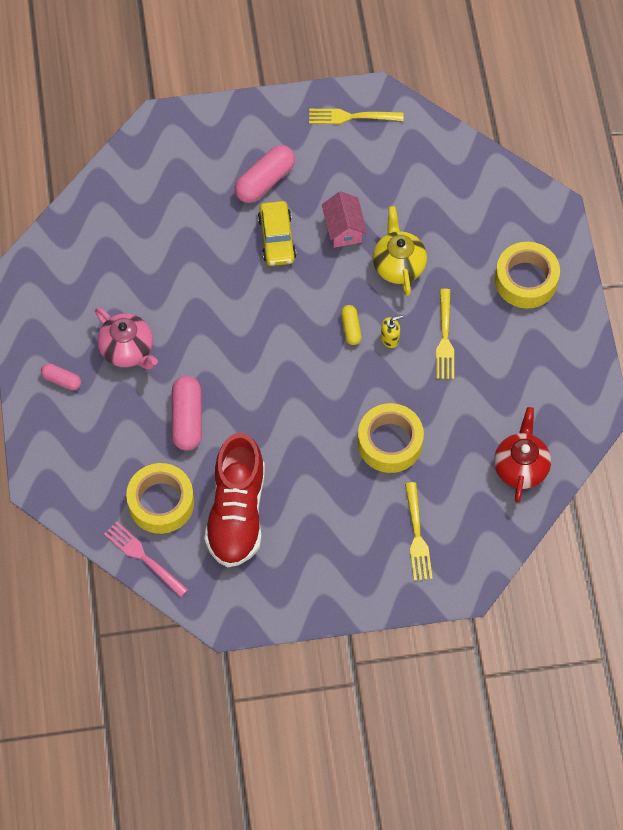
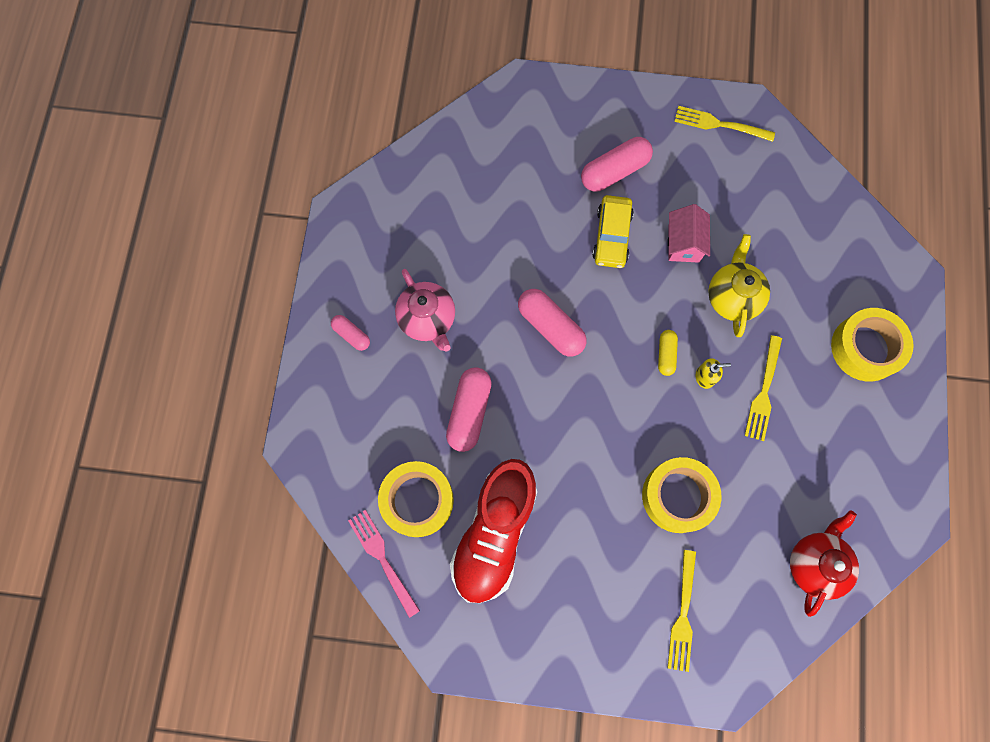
camera: 15 degrees right, 10 degrees up
(241, 329) = (550, 327): none -> pink capsule

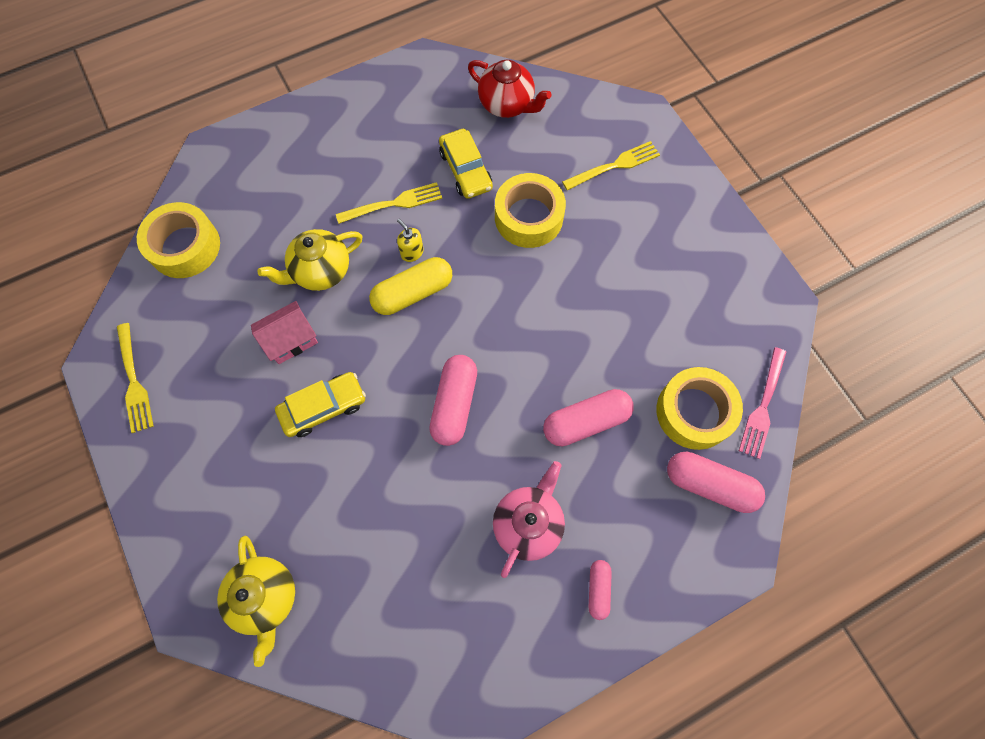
camera: 125 degrees left, 5 degrees down
(494, 534) = (668, 331): red shoe -> none
(502, 132) = (266, 597): none -> yellow teapot
(614, 171) = (248, 449): pink capsule -> pink capsule (709, 485)
(666, 355) = (413, 293): yellow capsule -> yellow capsule, size x1.79
(762, 475) = (465, 170): none -> yellow car
(815, 563) = (507, 105): red teapot -> red teapot turned 135 degrees counterclockwise
(865, 348) = (303, 153): yellow tape -> yellow tape (185, 246)

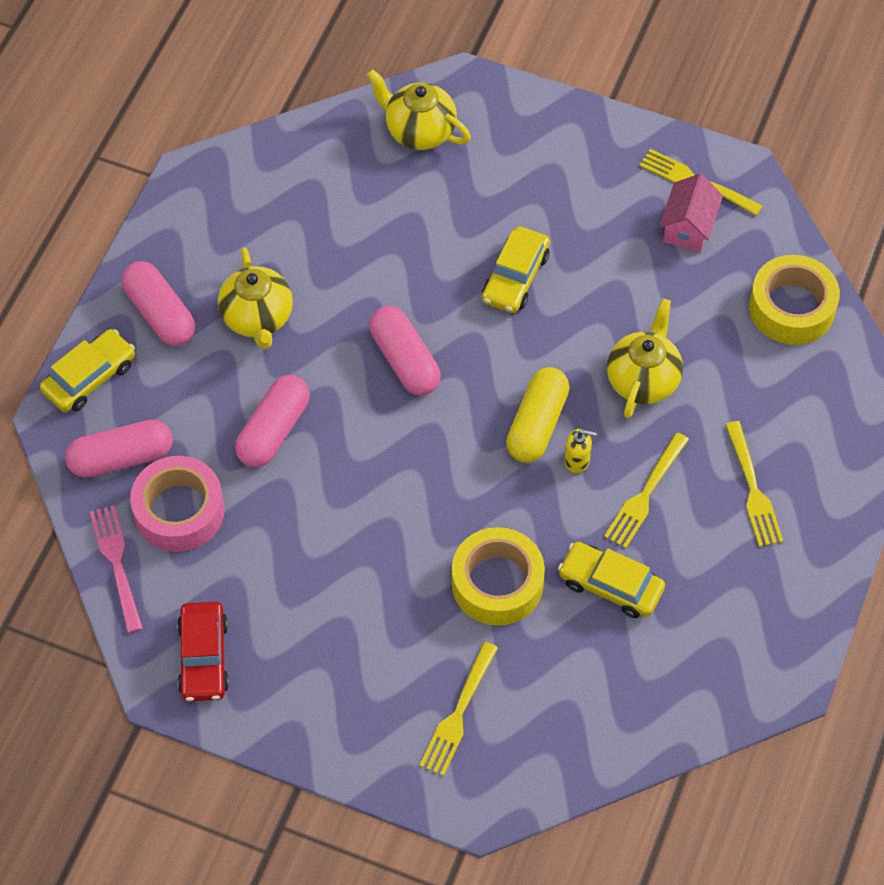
camera: 140 degrees right, 10 degrees down
(291, 340) = (603, 305): pink house -> pink house (688, 227)
(332, 162) = (753, 489): none -> yellow fork
(507, 105) = (642, 698): red teapot -> none
(528, 523) = (257, 318): pink teapot -> yellow teapot
(598, 589) = (160, 314): pink capsule -> pink capsule, size x1.79
(691, 574) = (89, 377): none -> yellow car
(694, 412) = (179, 511): yellow tape -> pink tape
(744, 302) = (203, 657): none -> red car

